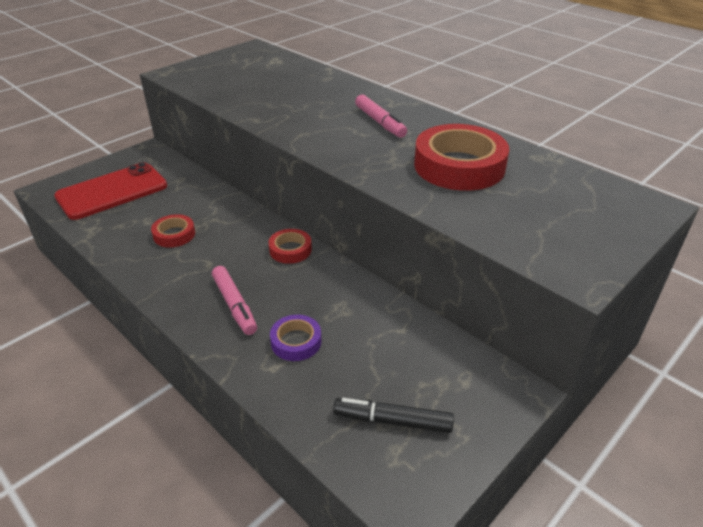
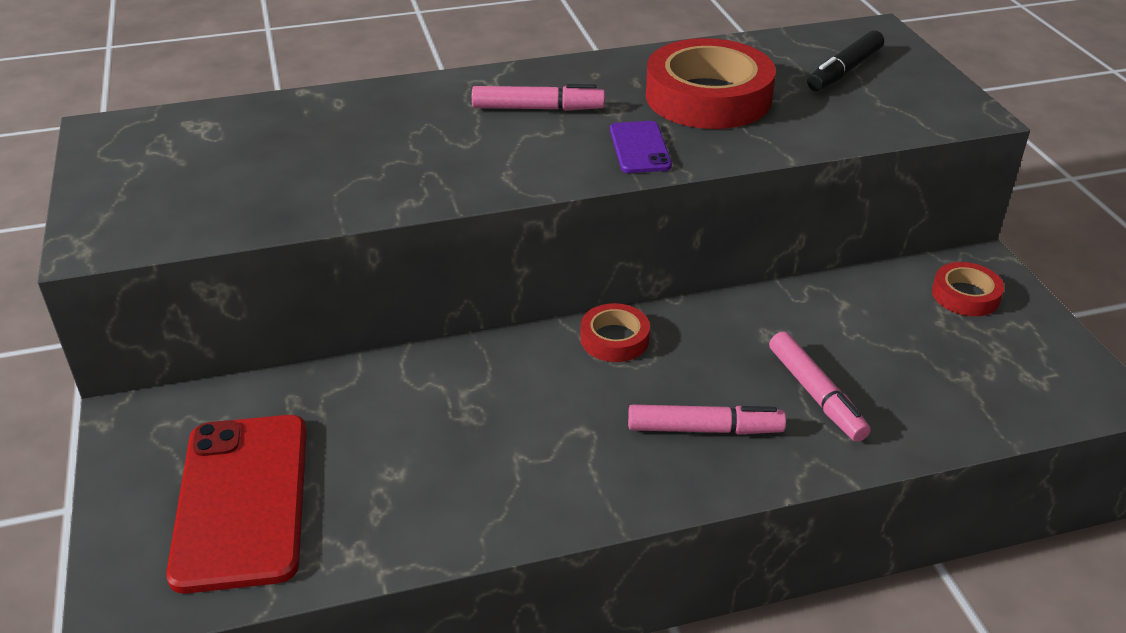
camera: 60 degrees left, 0 degrees up
(174, 235) = (469, 449): red tape -> red tape (965, 295)
(296, 341) = (816, 394): purple tape -> pink marker
(371, 161) = (640, 148): none -> purple phone
(392, 421) = (986, 363): black marker -> black marker (844, 71)

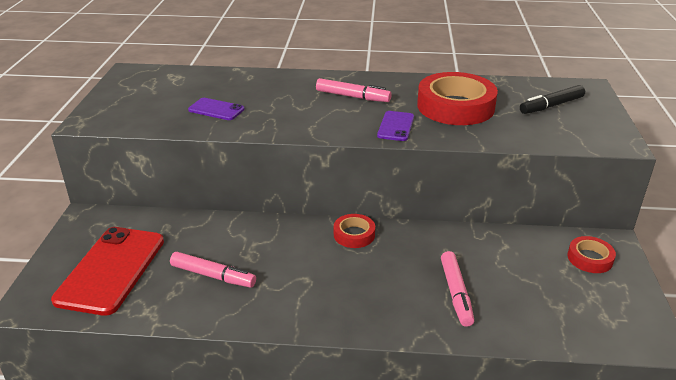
camera: 20 degrees right, 5 degrees down
(321, 174) = (216, 109): none -> purple phone
(704, 429) = (376, 296): pink marker -> pink marker (213, 275)

